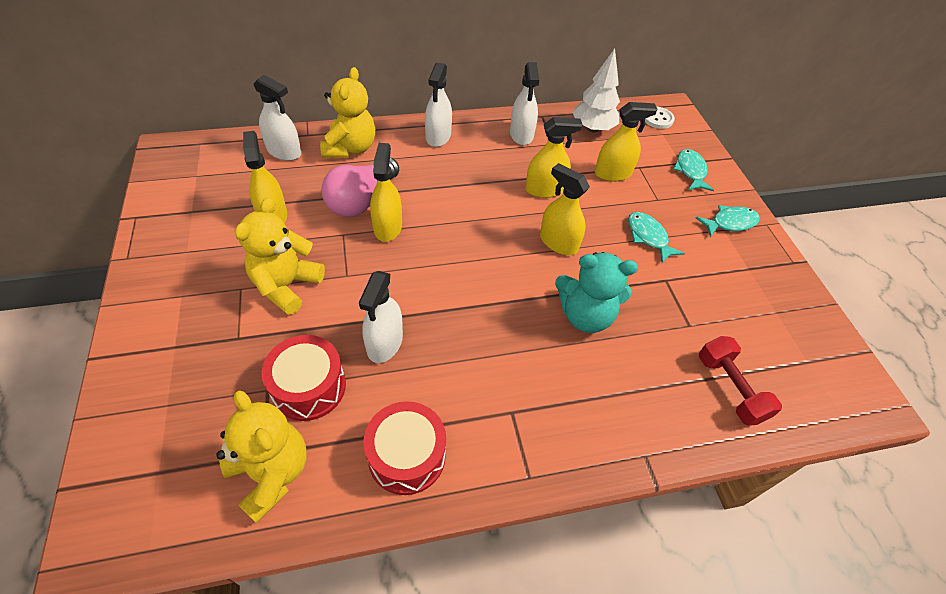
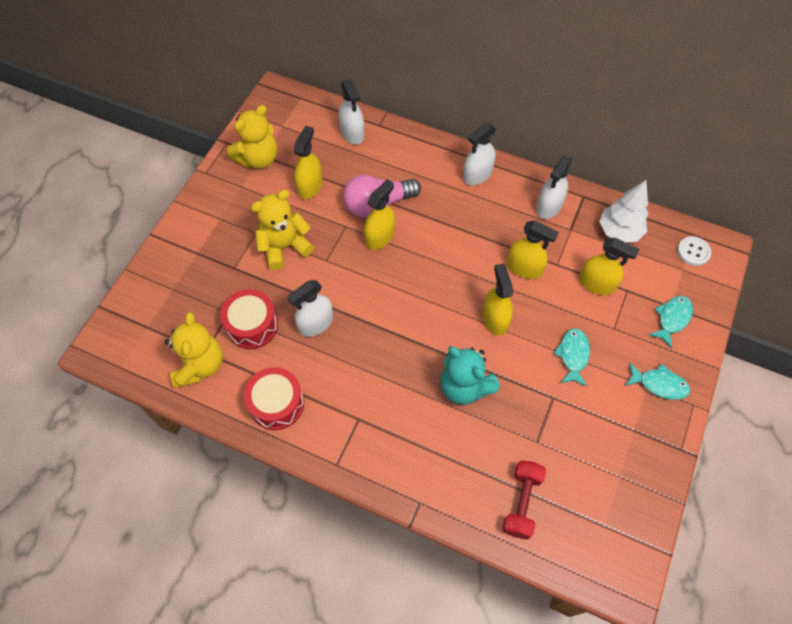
camera: 40 degrees right, 10 degrees up
(350, 148) = (401, 153): yellow teddy bear -> yellow teddy bear (258, 158)

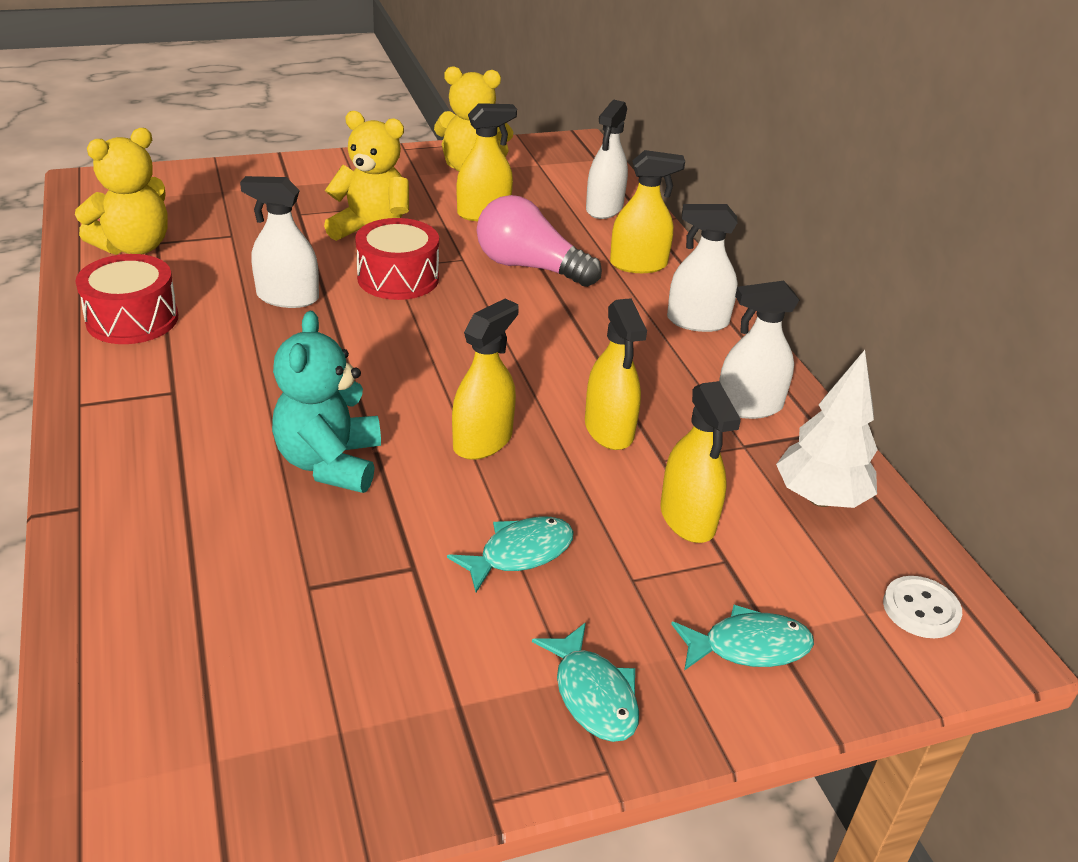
camera: 45 degrees right, 25 degrees down
(252, 325) = (231, 257): red drum -> red drum (398, 278)
(380, 237) = (483, 289): yellow spray bottle -> yellow spray bottle (638, 264)
(521, 502) = (172, 622): red dumbbell -> none

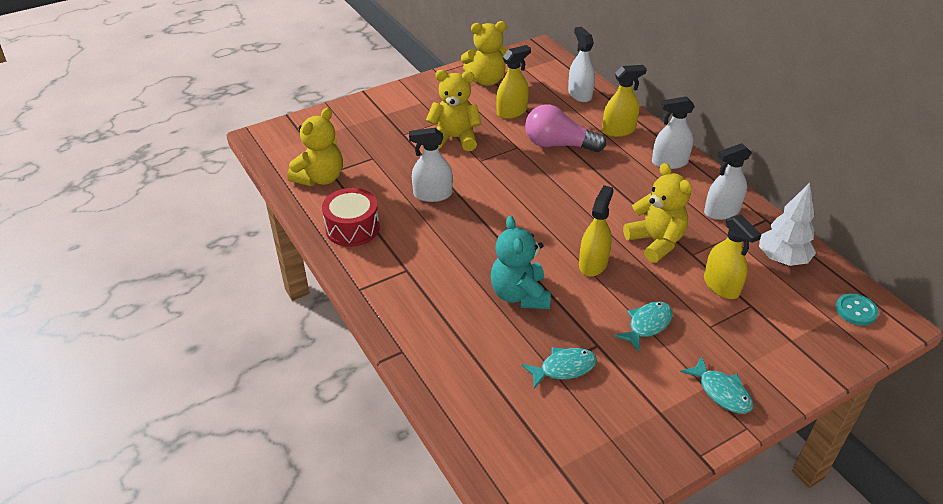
camera: 10 degrees left, 5 degrees up
(398, 278) = (488, 168): red drum -> none
(604, 208) = (579, 94): white spray bottle -> white spray bottle turned 150 degrees clockwise
(609, 430) = (656, 242): yellow spray bottle -> yellow teddy bear
(748, 647) = (783, 350): turquoise fish -> turquoise fish (563, 368)
(921, 609) = (856, 310): white button -> turquoise button

